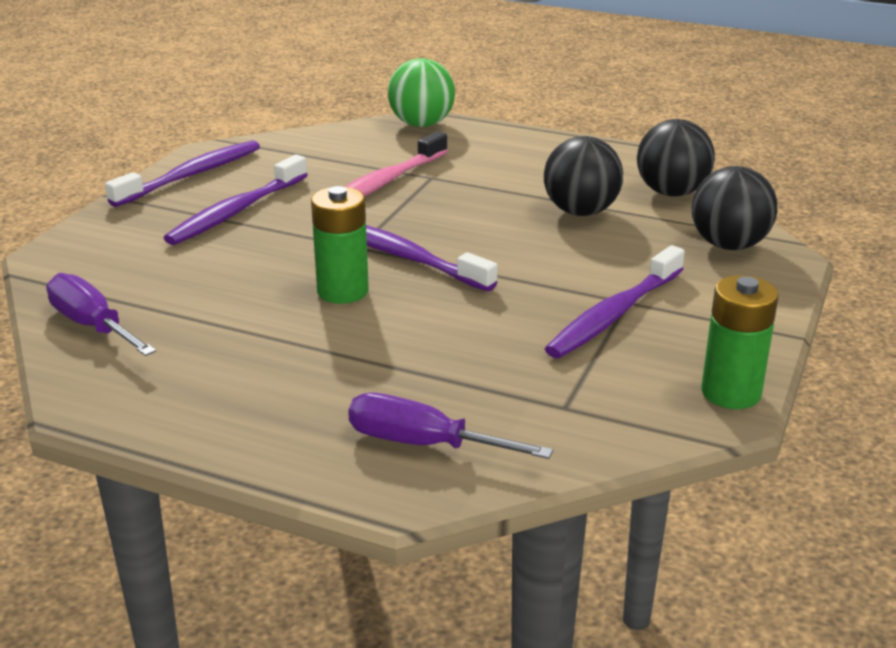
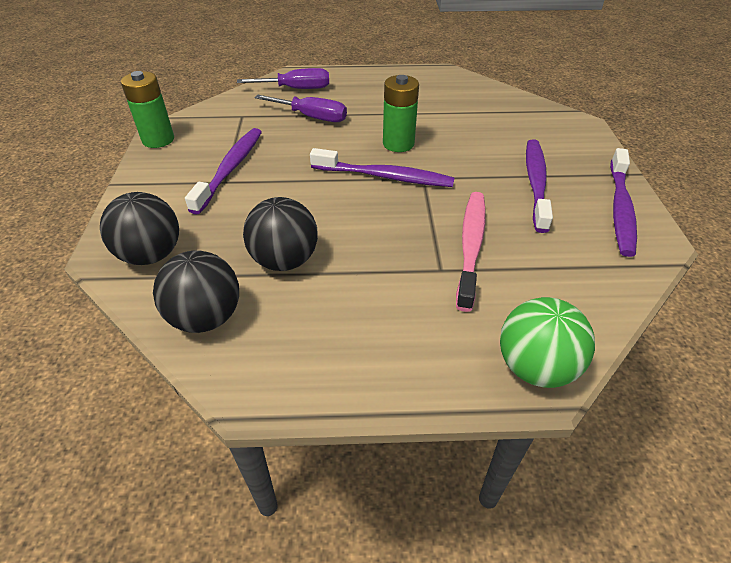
camera: 155 degrees right, 15 degrees up
(92, 325) = (494, 97): purple screwdriver -> purple screwdriver (312, 117)

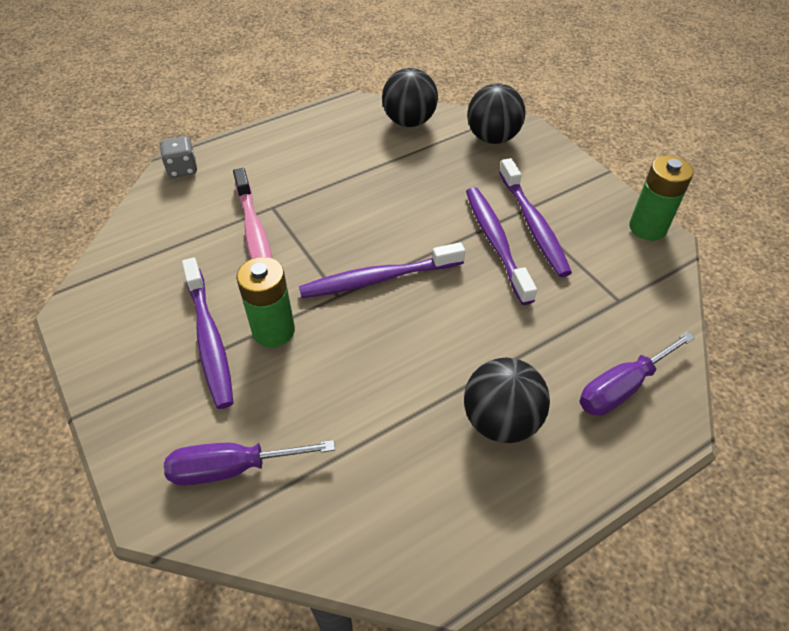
camera: 150 degrees right, 5 degrees up
(285, 260) = (396, 169): black ball -> black ball (500, 421)
(312, 117) = (538, 336): purple screwdriver -> purple screwdriver (232, 468)
(398, 144) = (397, 335): green battery -> green battery (273, 331)
(535, 367) = (182, 169): green ball -> grey dice
(620, 209) = (109, 339): purple toothbrush -> purple toothbrush (495, 242)

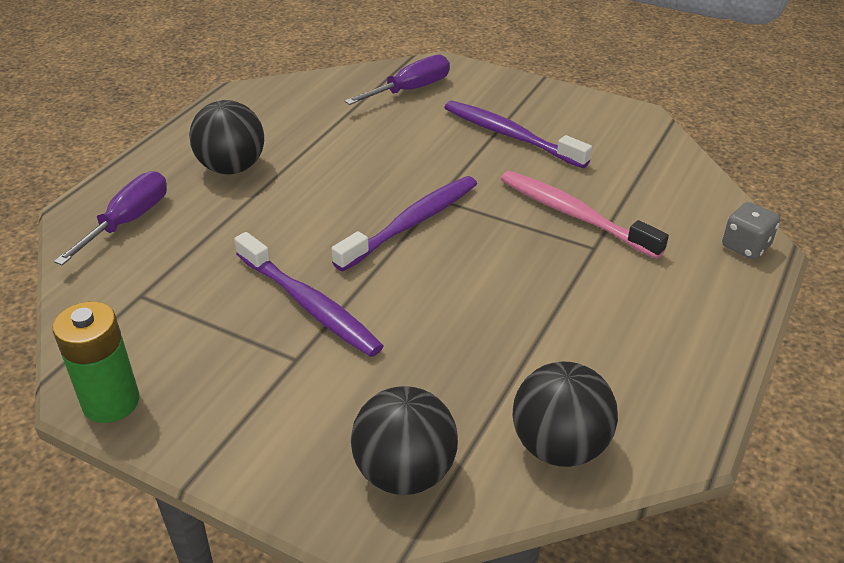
camera: 150 degrees right, 10 degrees down
(273, 331) = (466, 157): green battery -> none
(533, 225) = (272, 345): purple toothbrush -> none

